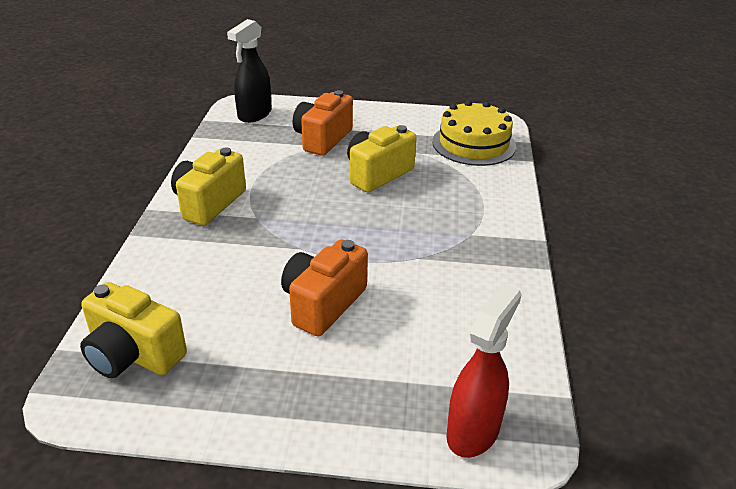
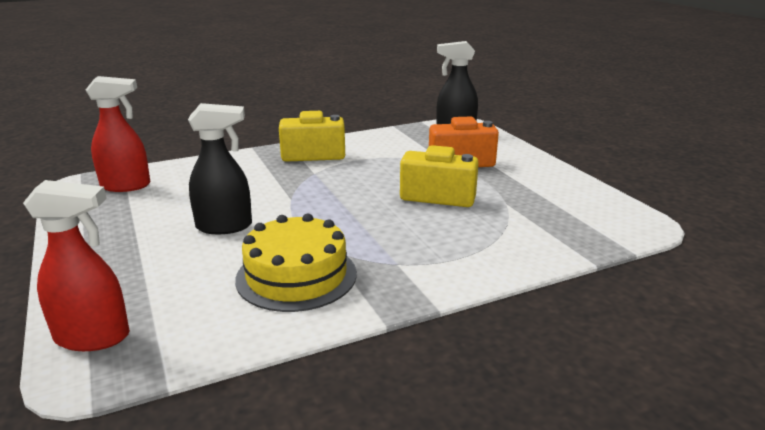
camera: 60 degrees right, 10 degrees down
(133, 355) = (126, 186): yellow camera -> red spray bottle
(323, 304) = (225, 226): orange camera -> black spray bottle
(474, 144) = (570, 224): yellow cake -> yellow cake (296, 276)

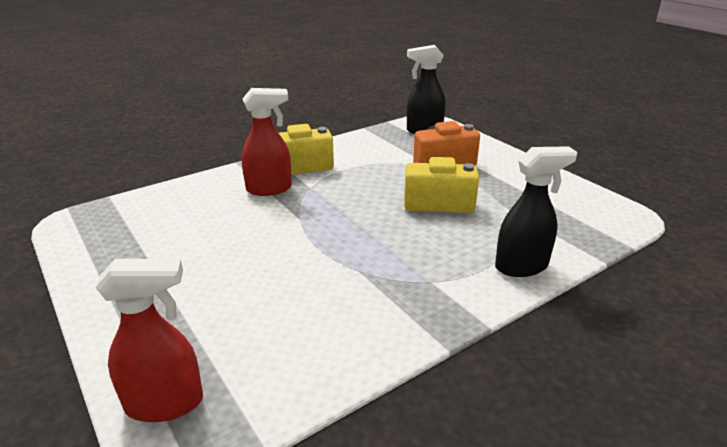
camera: 10 degrees left, 5 degrees up
(126, 186) = (124, 218): red spray bottle -> red spray bottle (269, 189)
(225, 226) = (247, 257): black spray bottle -> black spray bottle (522, 266)
(296, 276) = (342, 306): yellow cake -> none

